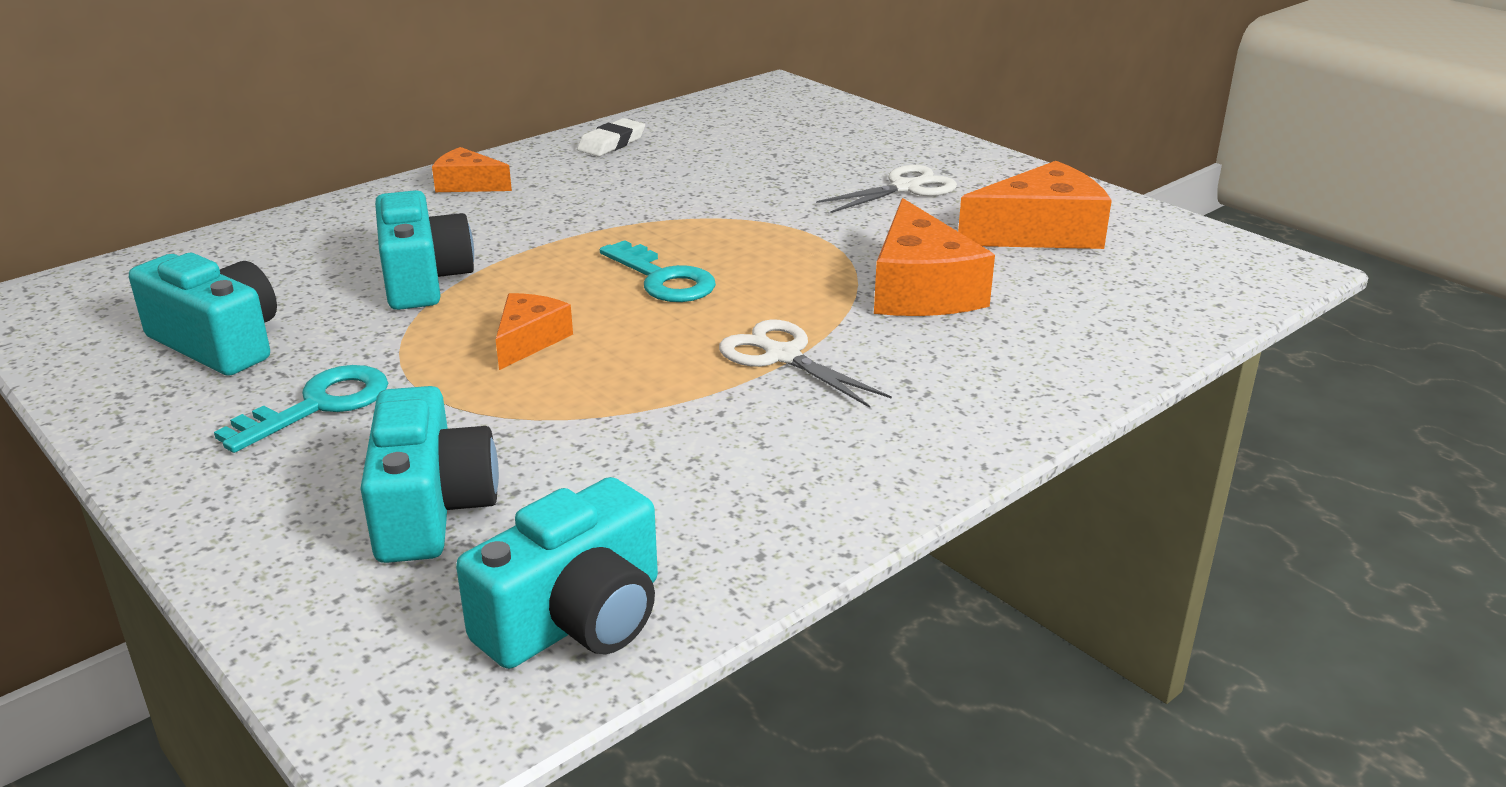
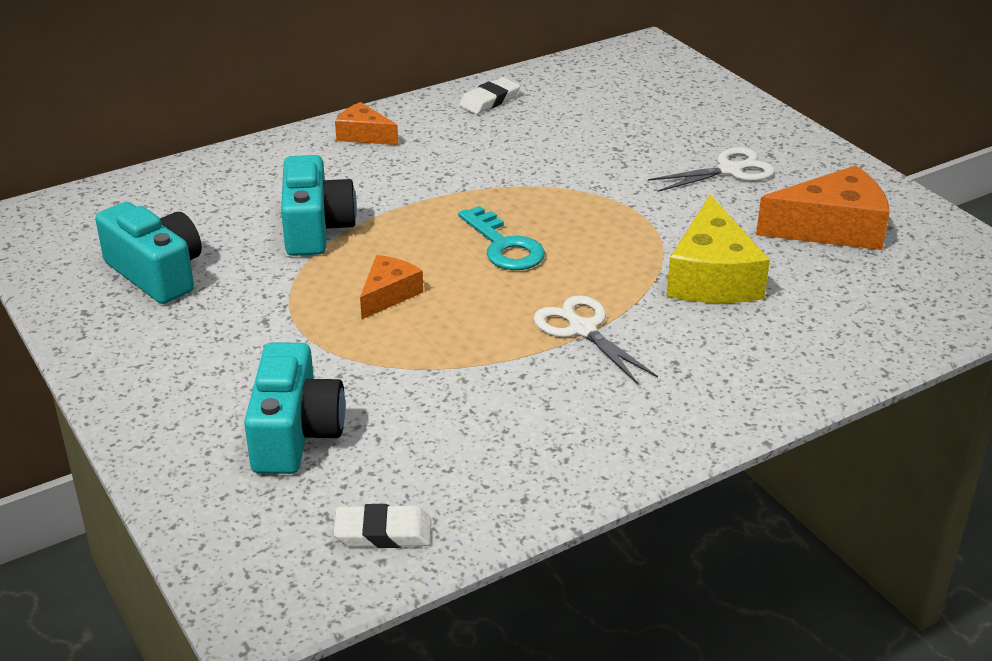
camera: 10 degrees right, 5 degrees up
(319, 405) = (225, 337): turquoise key -> none
(576, 619) = (383, 532): turquoise camera -> white eraser
(921, 289) = (712, 277): orange cheese -> yellow cheese

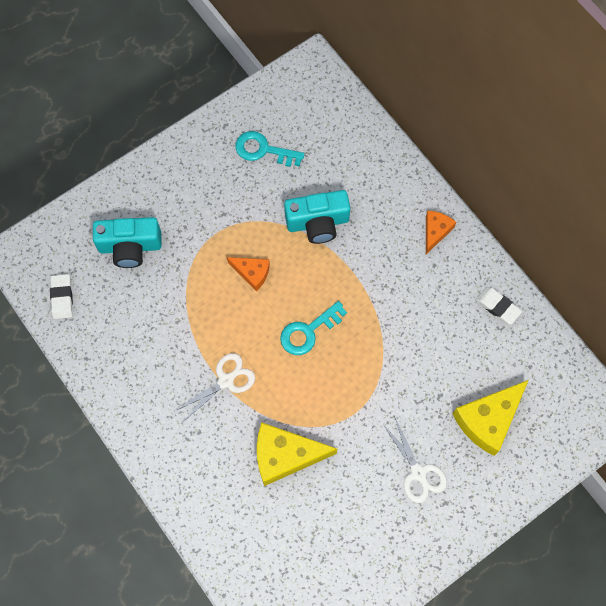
camera: 85 degrees right, 35 degrees up
(157, 273) = (263, 150): turquoise camera -> turquoise key
(651, 118) = (488, 420): none -> yellow cheese
(832, 228) = (349, 536): orange cheese -> none

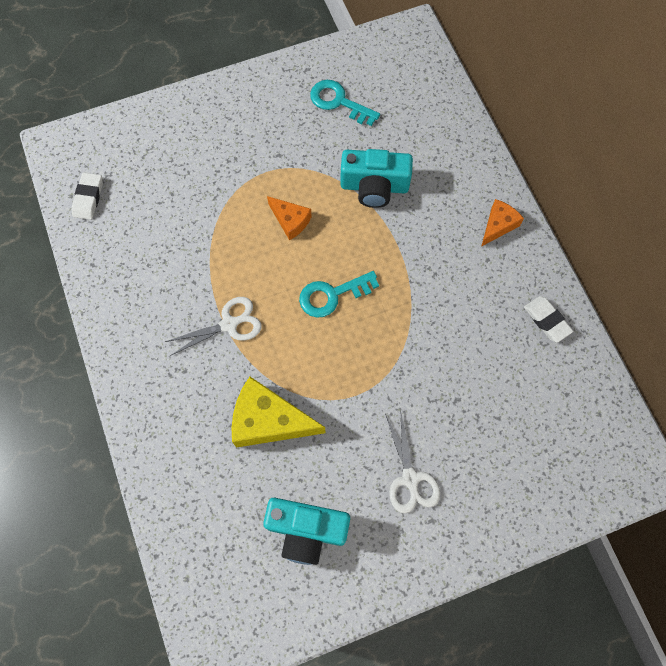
camera: 15 degrees right, 0 degrees up
(130, 247) = (173, 165): turquoise camera -> turquoise camera (306, 530)
(488, 420) = (504, 441): yellow cheese -> none

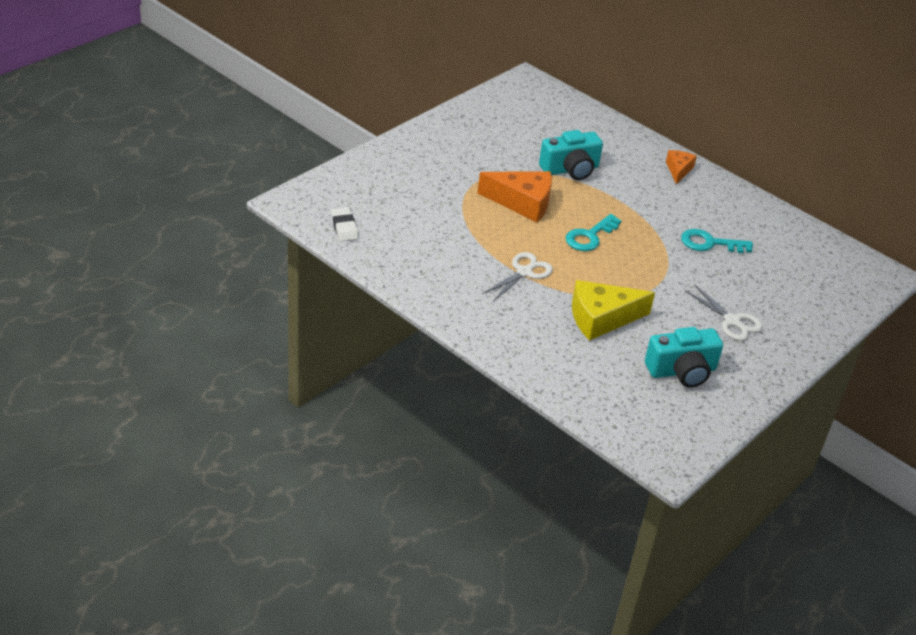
camera: 30 degrees left, 30 degrees down
(290, 221) = (522, 203): orange cheese -> orange cheese, size x1.76
(339, 102) = (503, 128): turquoise key -> turquoise key (710, 243)
(546, 320) = (754, 212): white eraser -> none

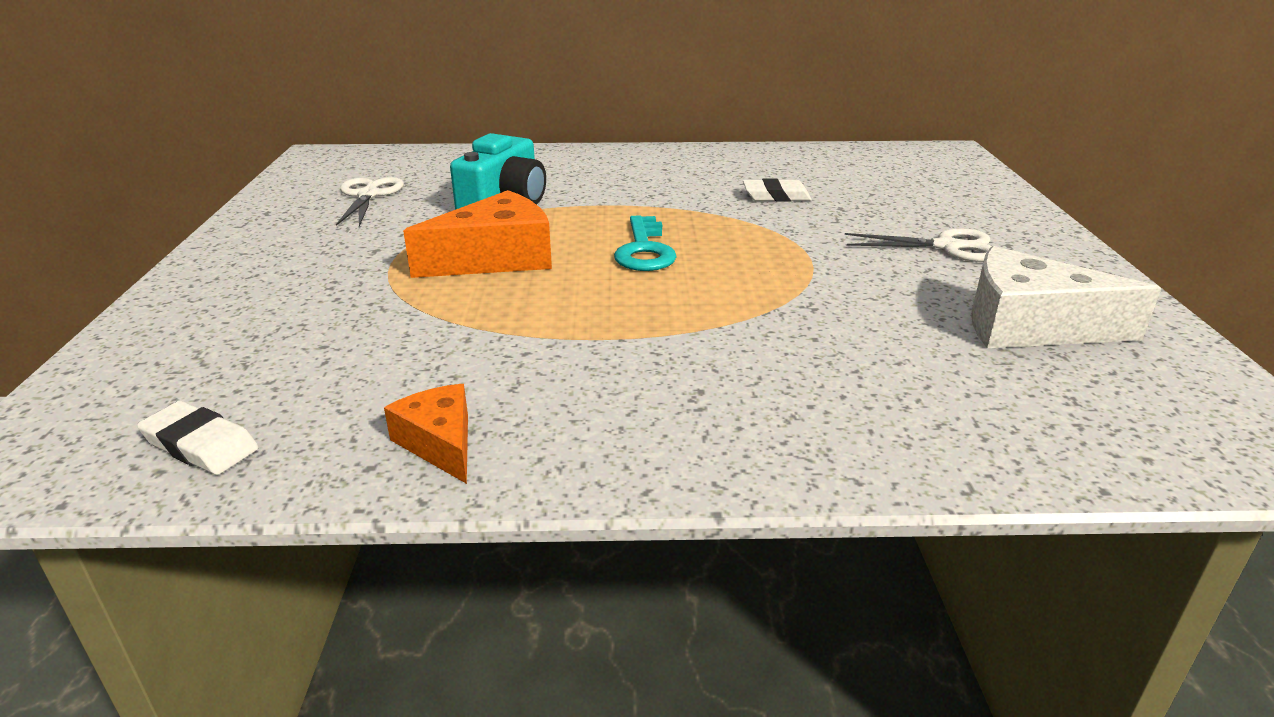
camera: 40 degrees left, 10 degrees down
(524, 272) = (635, 332): white scissors -> white scissors (368, 195)
(601, 318) = (831, 326): yellow cheese -> none
(678, 170) = (625, 158): orange cheese -> orange cheese (440, 443)
(682, 371) = (1029, 326): turquoise camera -> white cheese
(710, 243) = (776, 196): turquoise key -> white eraser

